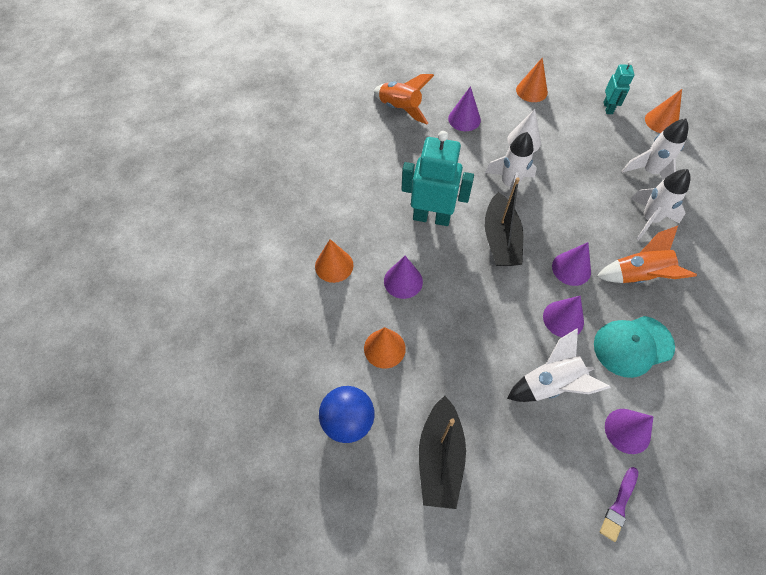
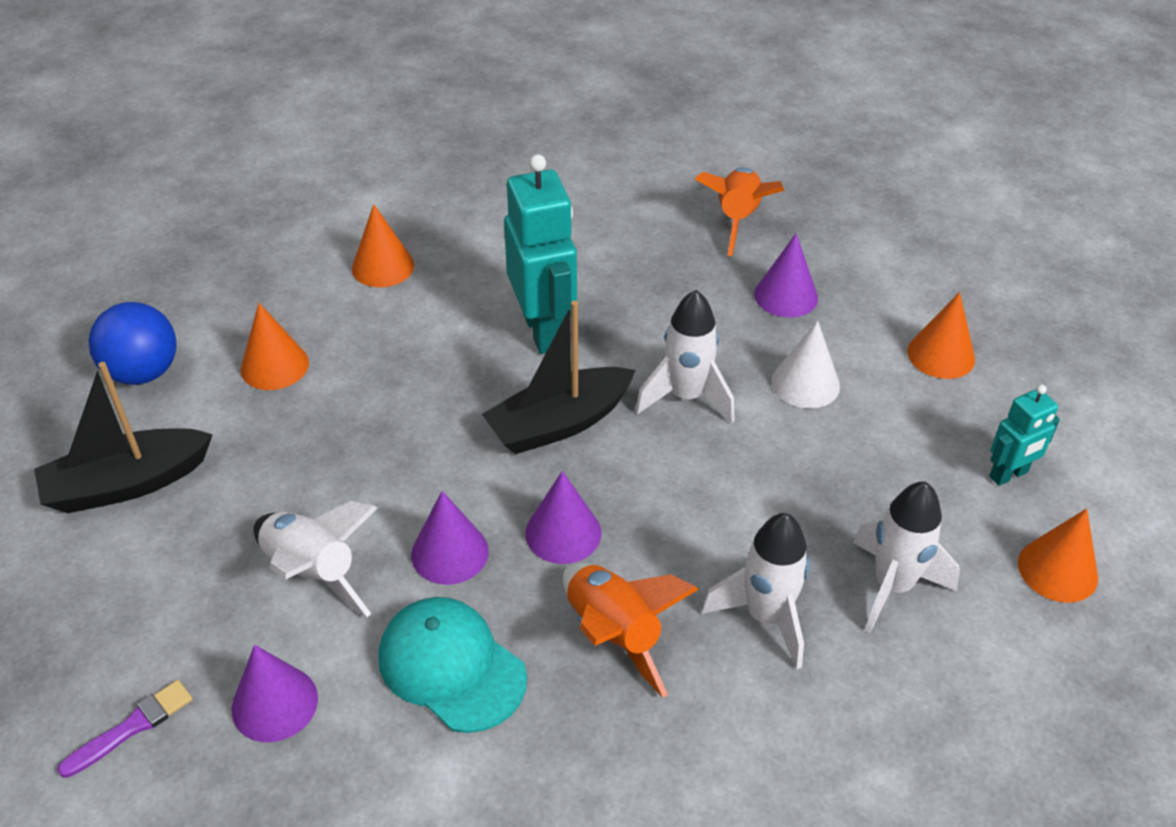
camera: 60 degrees right, 15 degrees down
(403, 281) = (401, 343): purple cone -> none
(619, 505) = (132, 727): purple brush -> purple brush turned 135 degrees clockwise

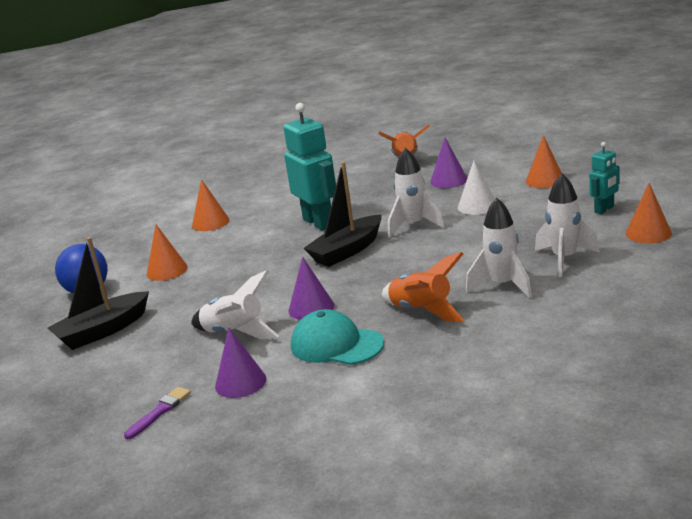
camera: 10 degrees left, 20 degrees down
(563, 533) = (372, 286): purple cone -> none

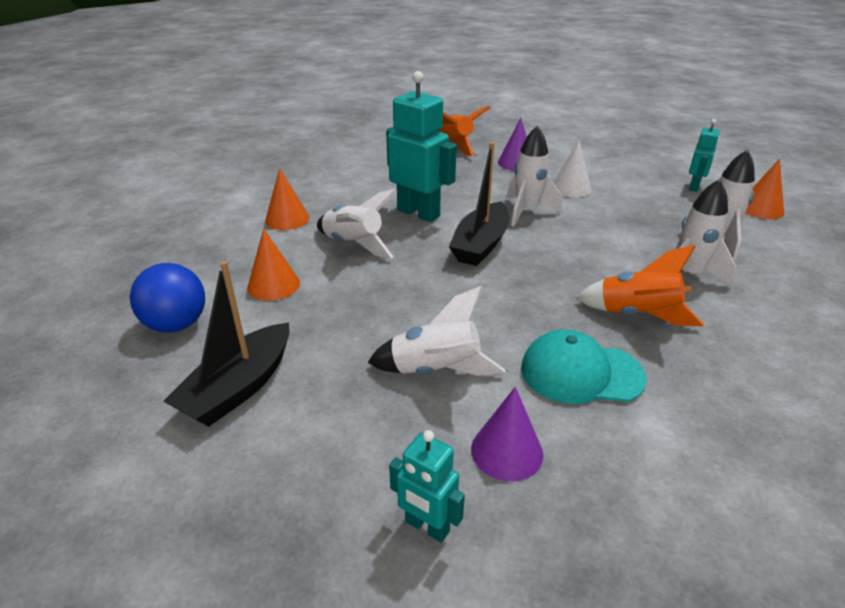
camera: 25 degrees left, 10 degrees up
(159, 412) = (427, 527): purple brush -> turquoise robot
(246, 245) = (354, 244): none -> white rocket
(311, 308) = (503, 322): purple cone -> none
(545, 180) = (608, 160): orange cone -> none

